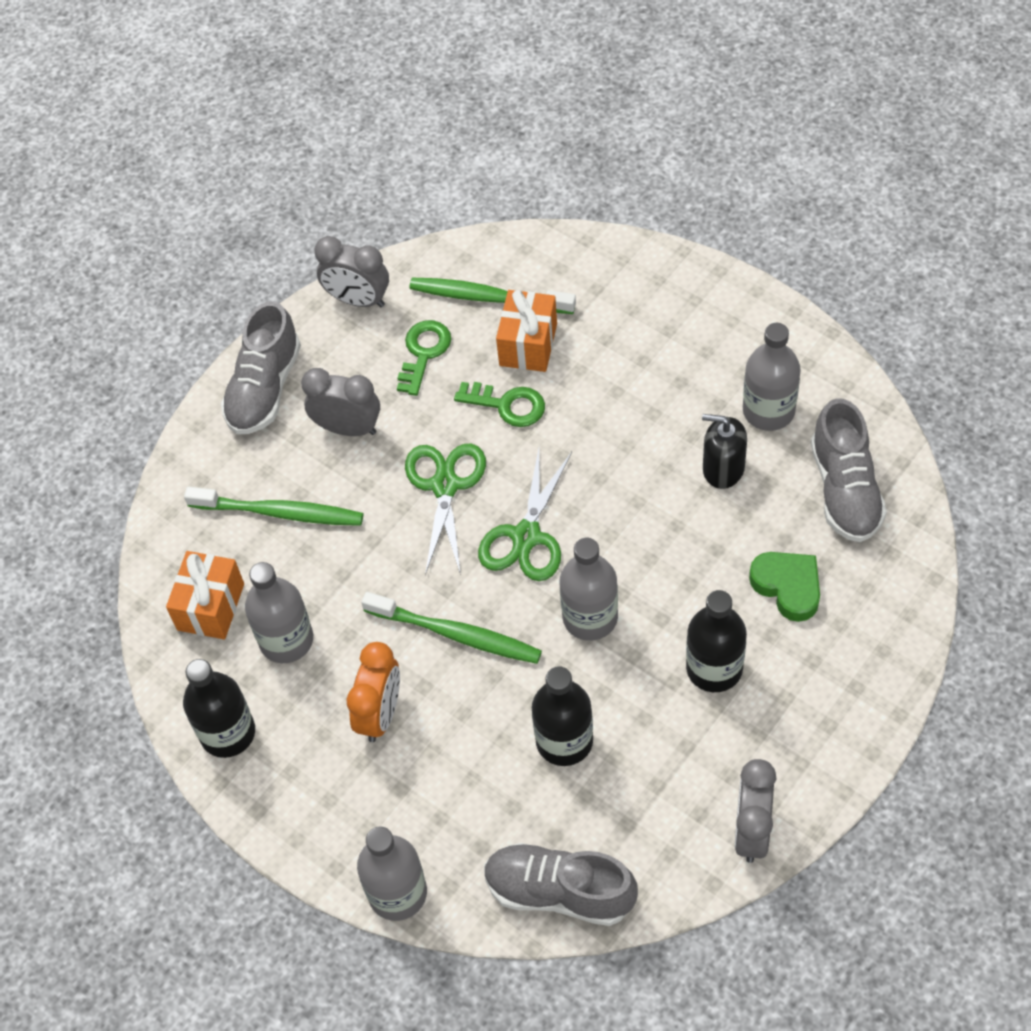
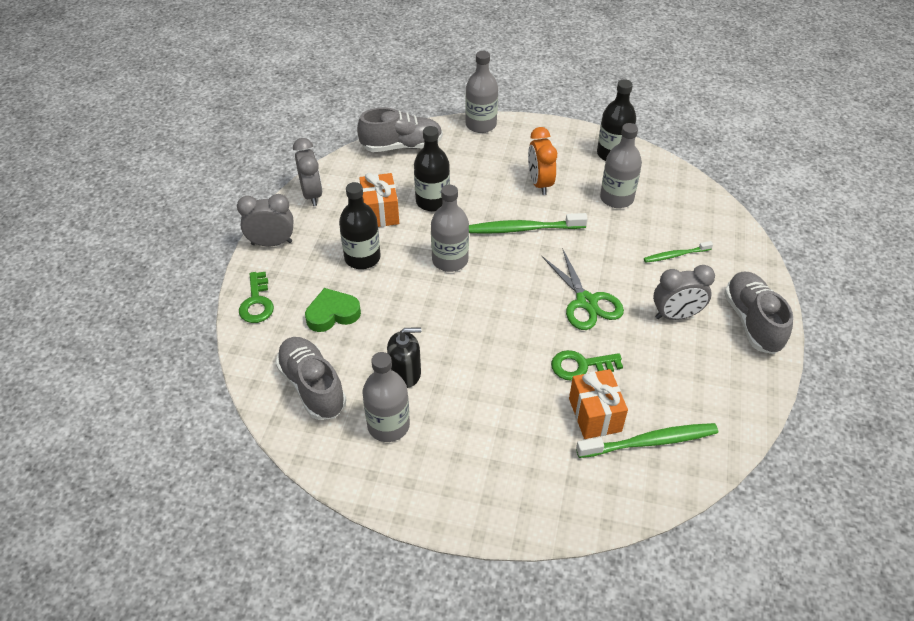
camera: 150 degrees right, 10 degrees down
(210, 607) = (671, 200): orange gift -> orange gift (380, 212)
(280, 513) = (675, 255): green toothbrush -> green toothbrush, size x0.59
(358, 300) = (745, 405): grey clock -> grey clock (272, 243)
(423, 353) = (666, 382): green key -> green key (257, 302)
(526, 536) = (515, 290): green scissors -> none
(788, 587) = (332, 314): green heart -> green heart turned 135 degrees clockwise

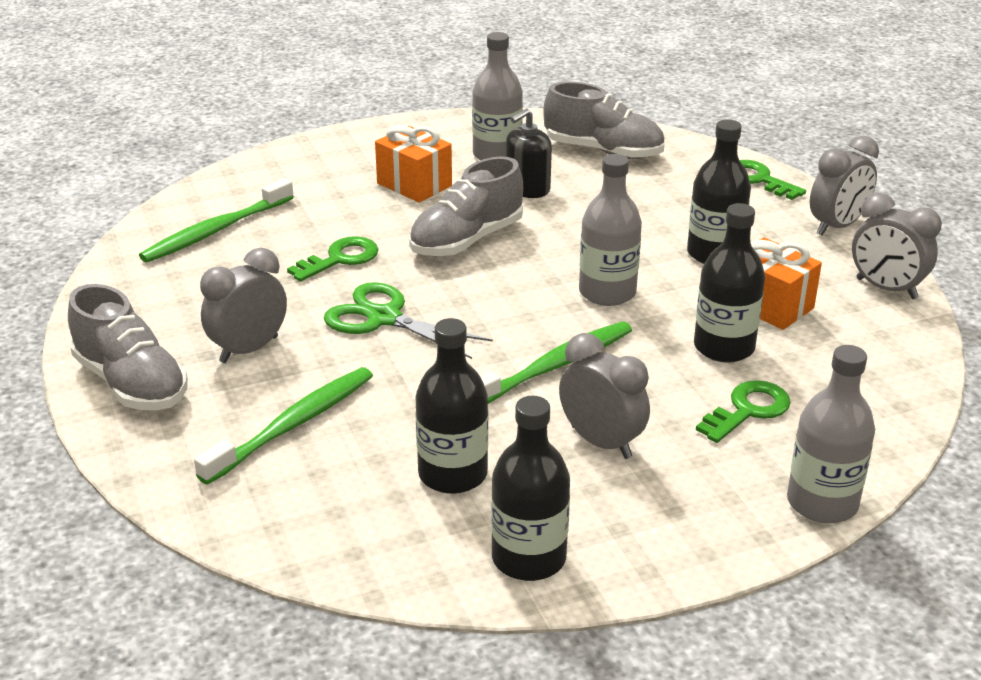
camera: 145 degrees right, 15 degrees down
(332, 314) = (667, 200): green heart -> none
(402, 146) = (884, 403): grey shoe -> grey shoe (466, 240)
(461, 169) = (748, 410): none -> green key
(539, 183) = (601, 442): orange clock -> grey clock
(595, 415) = (292, 229): orange gift -> orange gift (414, 184)
(616, 198) = (453, 474): grey bottle -> black bottle
(675, 255) = (293, 425): green toothbrush -> green toothbrush, size x1.70

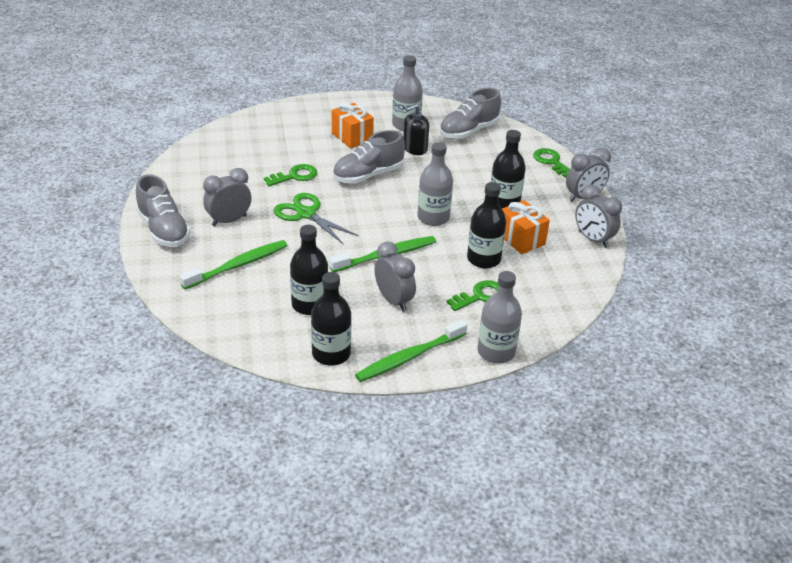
camera: 10 degrees right, 5 degrees up
(215, 231) = (234, 149): green toothbrush -> green toothbrush (409, 357)
(603, 151) = (468, 131): grey shoe -> grey shoe turned 105 degrees clockwise

